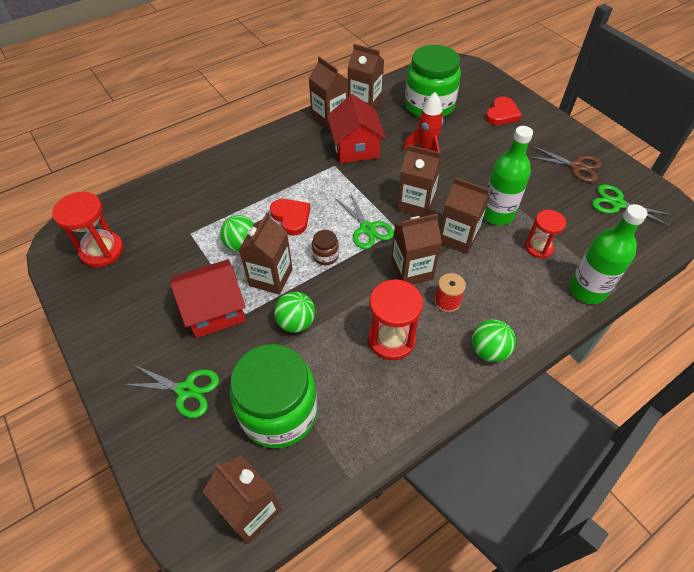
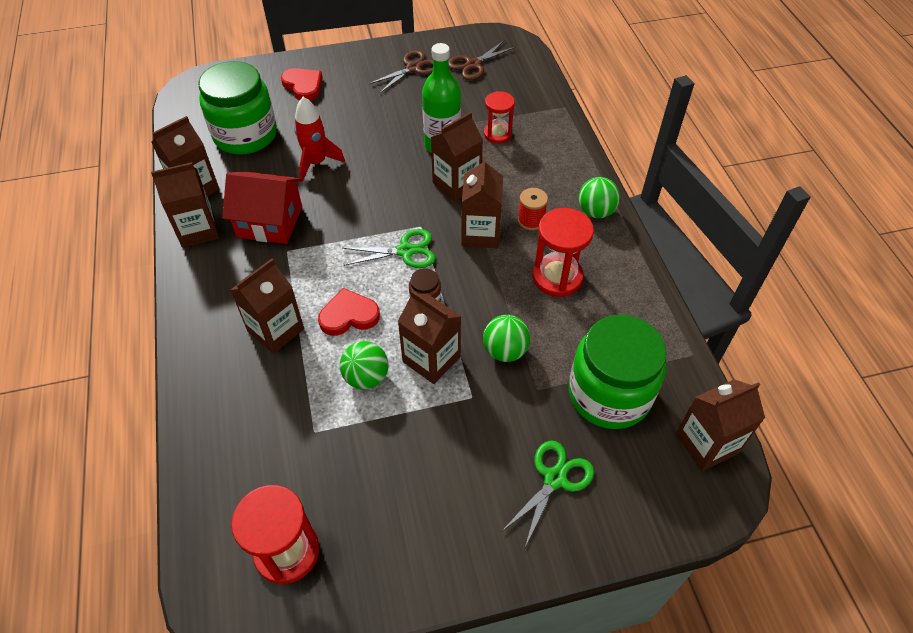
camera: 70 degrees left, 0 degrees up
(215, 310) = (454, 427): red house -> none
(416, 204) = (392, 199): brown carton -> brown carton (276, 330)
(587, 290) = (558, 125): green bottle -> none
(617, 204) = (473, 64): green scissors -> brown scissors

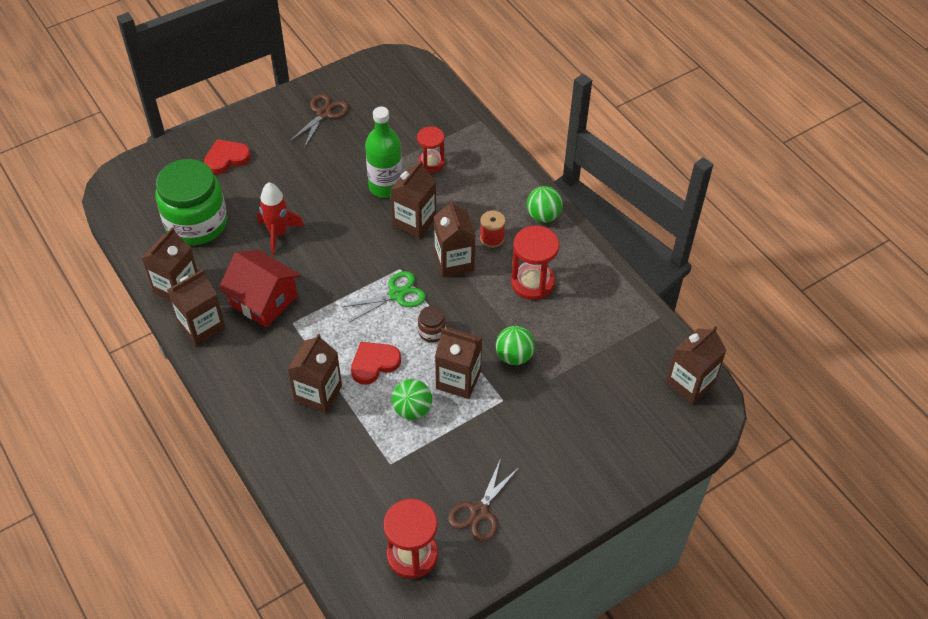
camera: 20 degrees left, 0 degrees up
(270, 222) = (263, 300): red house -> red house turned 45 degrees clockwise
(303, 86) = (226, 158): red heart -> red heart turned 60 degrees counterclockwise
(473, 64) = (379, 96): brown scissors -> brown scissors (479, 512)
(555, 479) = (589, 442): green scissors -> none
(609, 394) = (607, 367): green jar -> none

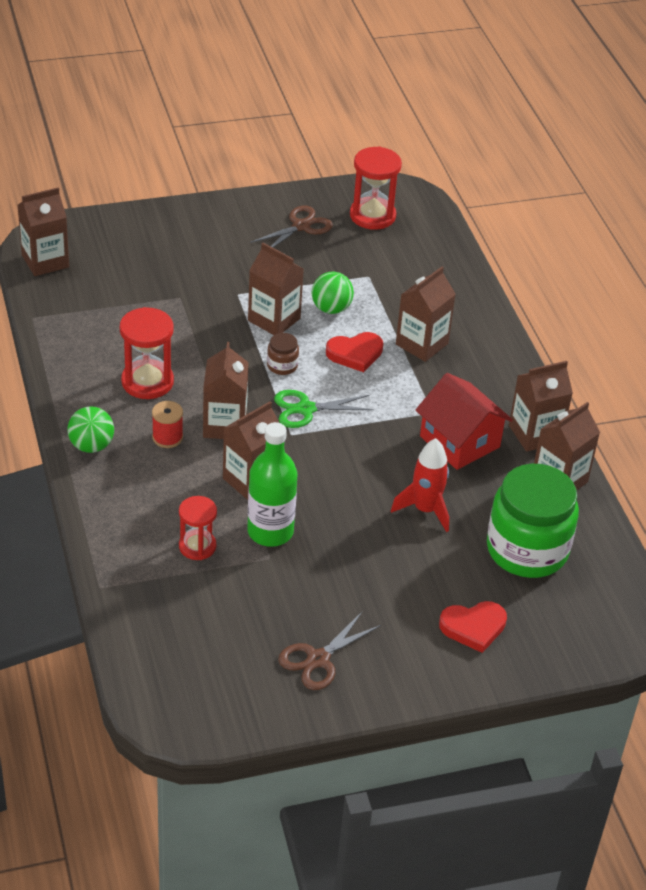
camera: 165 degrees left, 10 degrees down
(514, 356) = (206, 324): green ball -> none

